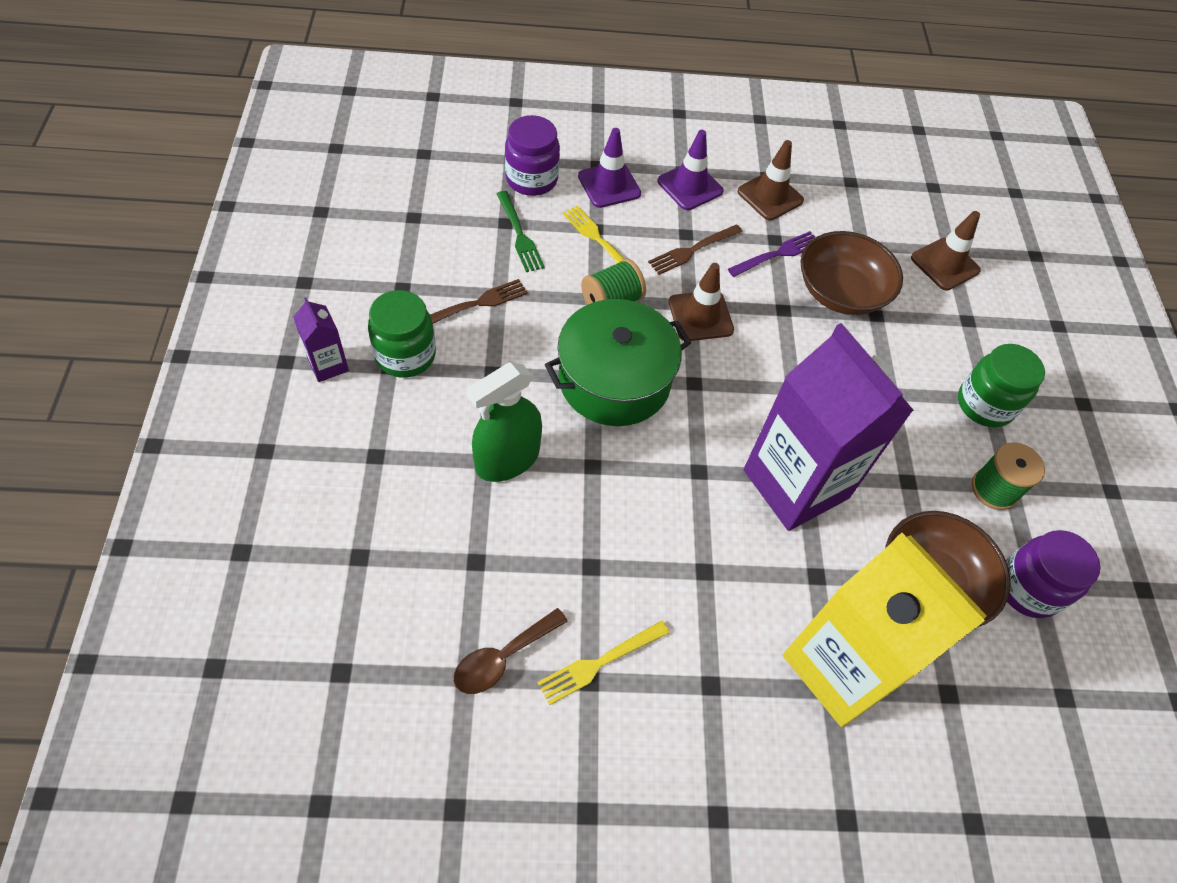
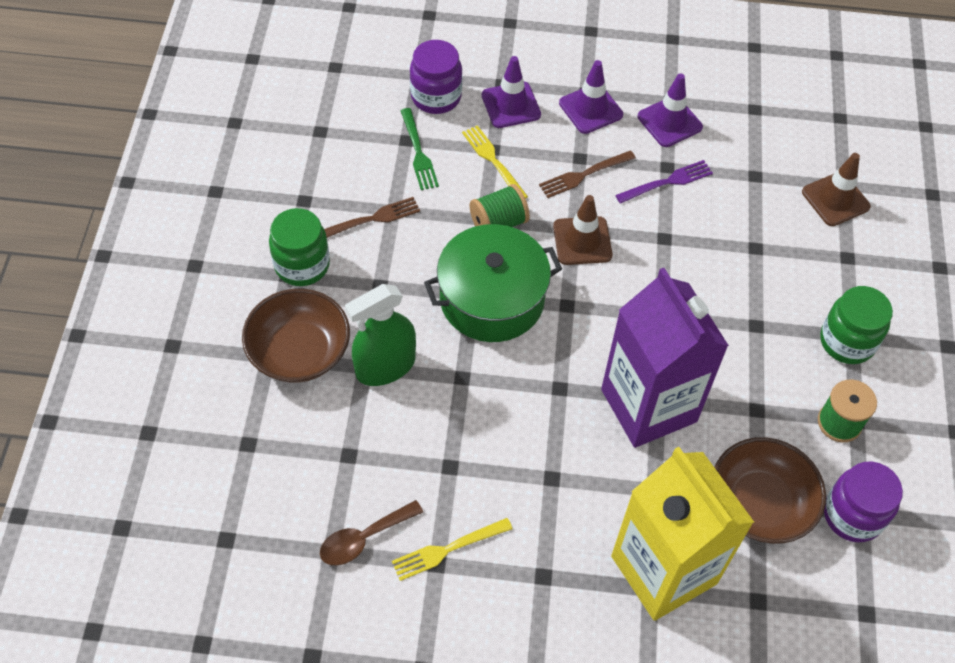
camera: 10 degrees right, 0 degrees up
(328, 365) = (232, 271): purple carton -> none
(770, 196) = (669, 122): brown traffic cone -> purple traffic cone
(841, 292) = (724, 223): brown bowl -> brown bowl (299, 351)

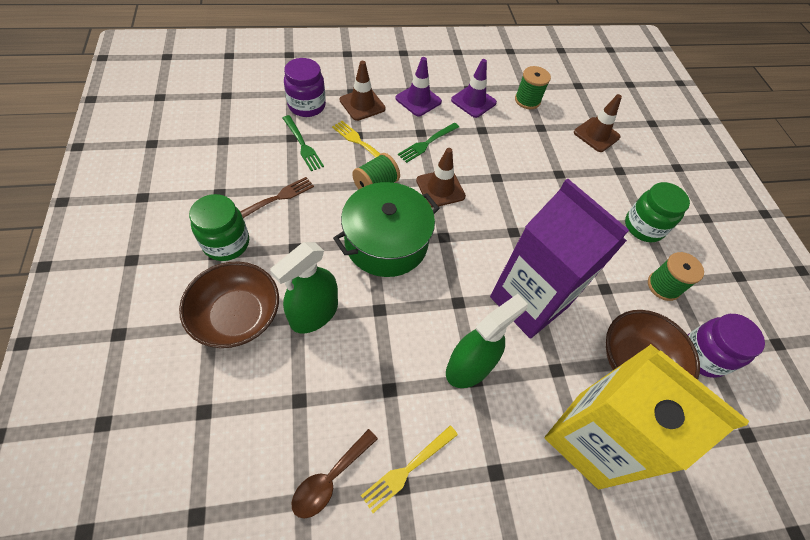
camera: 20 degrees left, 0 degrees up
(511, 105) = (362, 104): purple traffic cone -> brown traffic cone
(549, 463) = (469, 367): none -> green spray bottle
(584, 175) = (427, 143): brown fork -> green fork
(667, 182) = (485, 140): purple fork -> none
(751, 131) = (527, 100): none -> green spool

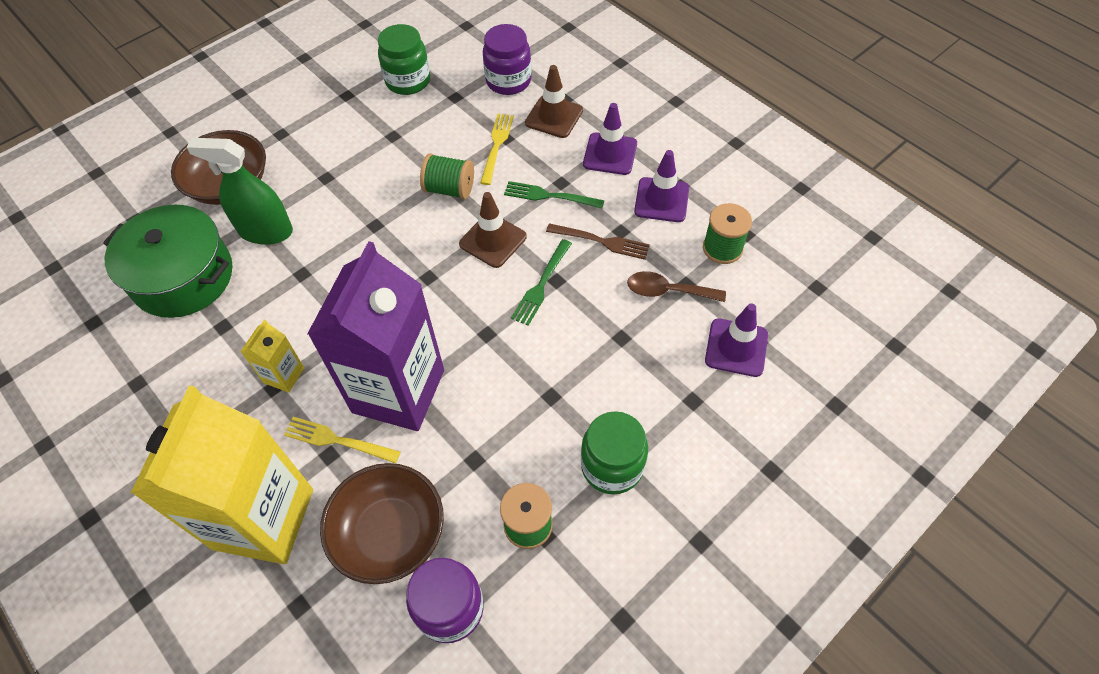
camera: 65 degrees right, 0 degrees up
(226, 243) = (296, 133): green jar -> green jar (408, 81)
(277, 198) = (372, 133): brown fork -> brown fork (601, 241)
(302, 145) = (453, 109): green fork -> green fork (541, 284)
(330, 479) = (119, 330): brown spoon -> brown spoon (667, 291)
(386, 242) = (383, 236): green pot -> green pot (183, 277)
(408, 469) = (154, 379): yellow fork -> yellow fork (338, 440)
(469, 367) = (284, 375): green spray bottle -> yellow carton
(596, 135) = (736, 347): brown traffic cone -> purple traffic cone

